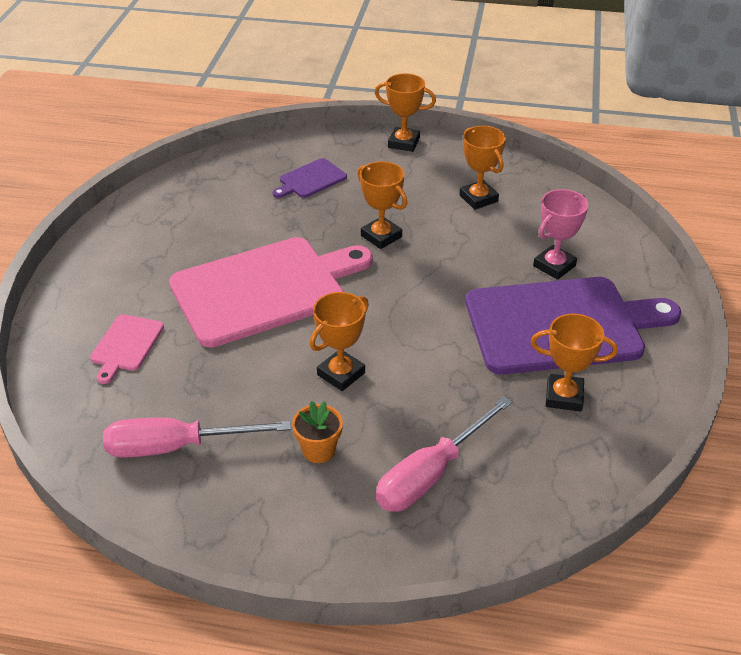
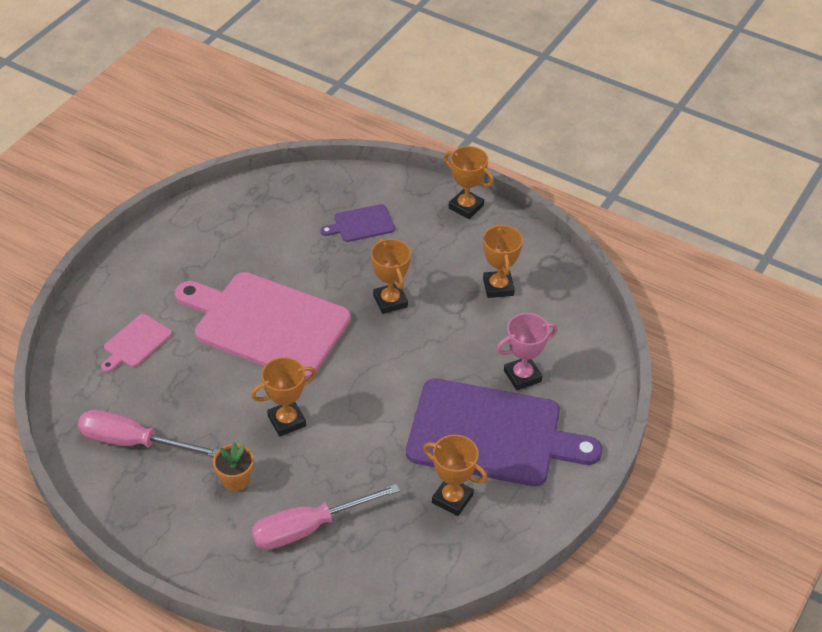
camera: 20 degrees right, 5 degrees up
(264, 289) = (266, 324): pink cutting board -> pink cutting board turned 150 degrees counterclockwise

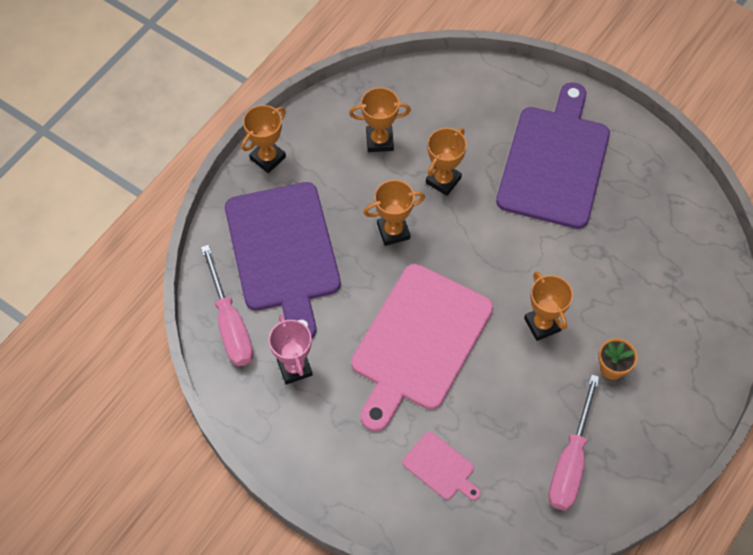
camera: 85 degrees left, 15 degrees up
(308, 528) = (661, 308): pink screwdriver -> pink screwdriver (230, 324)
(361, 224) = (283, 252): purple cutting board -> purple cutting board, size x2.31
(452, 499) = (624, 196): orange trophy -> orange trophy (443, 180)
(522, 376) = (489, 132): pink trophy -> pink trophy (294, 368)

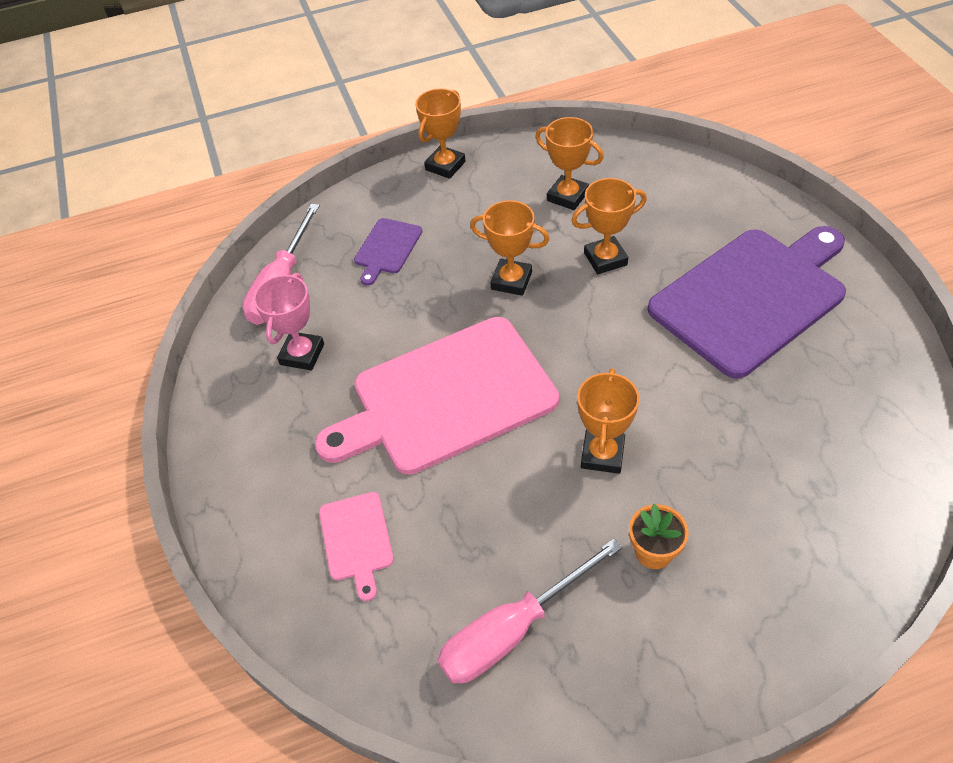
camera: 40 degrees right, 10 degrees down
(268, 158) = (445, 166): orange trophy -> orange trophy turned 45 degrees counterclockwise
(283, 252) = (387, 248): purple cutting board -> purple cutting board, size x0.43

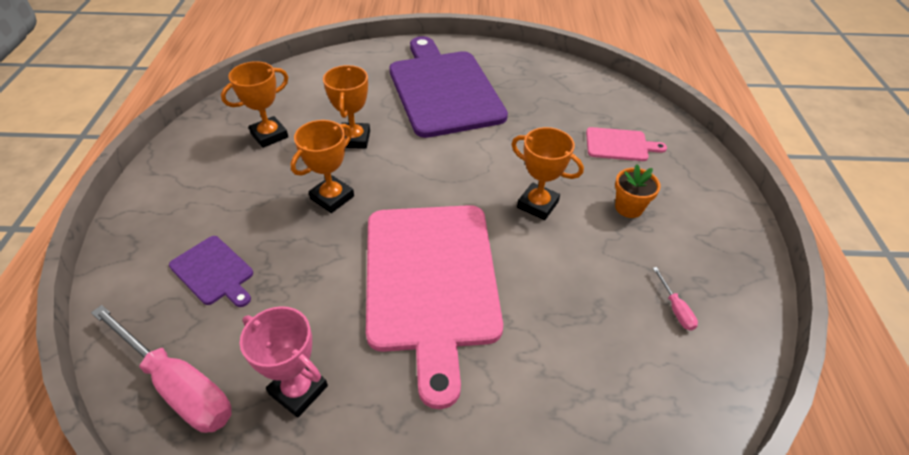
camera: 75 degrees left, 5 degrees down
(357, 540) = (557, 400): pink cutting board -> pink cutting board (619, 145)
(445, 166) = (148, 195): orange trophy -> none
(512, 630) = (675, 309): pink screwdriver -> pink screwdriver, size x0.42

